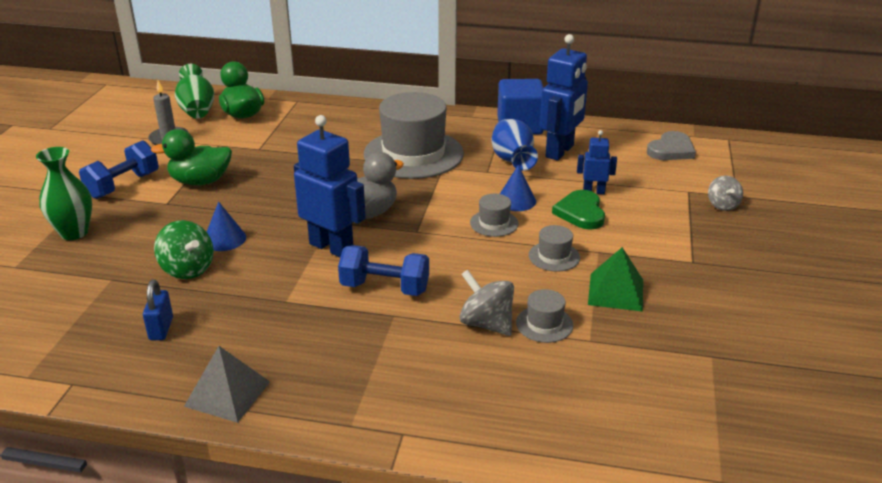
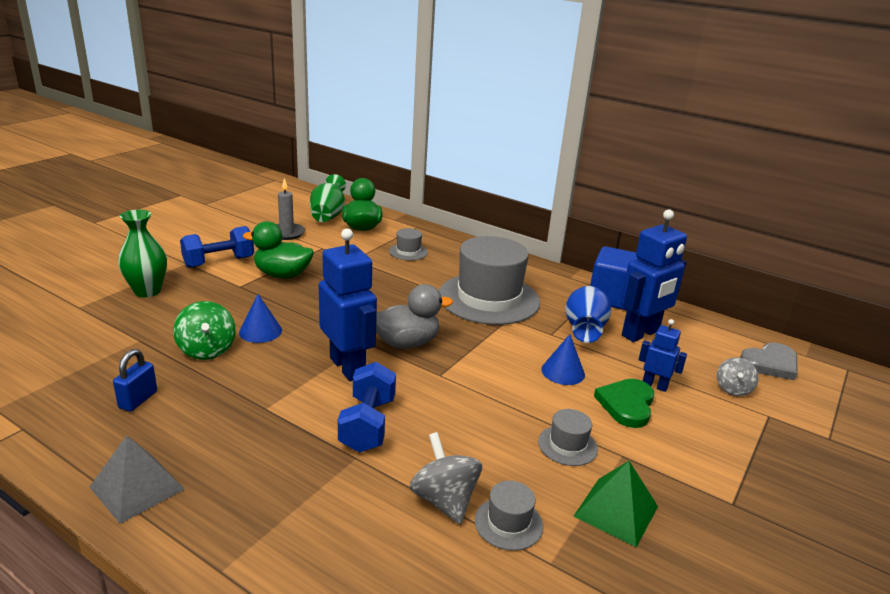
camera: 20 degrees right, 5 degrees down
(385, 288) = (367, 424): blue dumbbell -> blue dumbbell turned 60 degrees clockwise
(494, 223) = (524, 389): grey hat -> grey hat (408, 252)
(722, 205) = (805, 444): grey spinning top -> grey spinning top (733, 389)

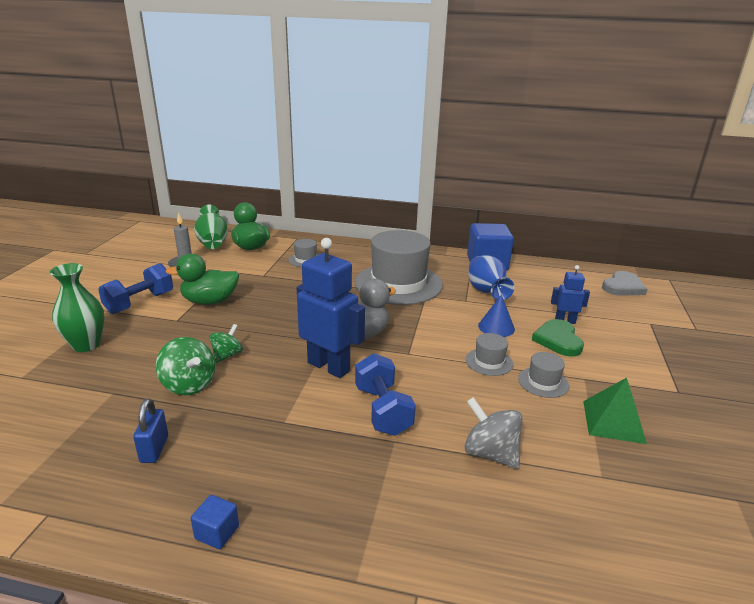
camera: 20 degrees left, 0 degrees up
(137, 487) = (217, 532): grey pyramid -> blue cube
(260, 331) = (227, 355): blue cone -> green spinning top
(508, 523) = (550, 456): grey hat -> grey hat (489, 362)
(641, 333) = (526, 285): blue robot -> none
(733, 389) = (615, 311): grey spinning top -> none

